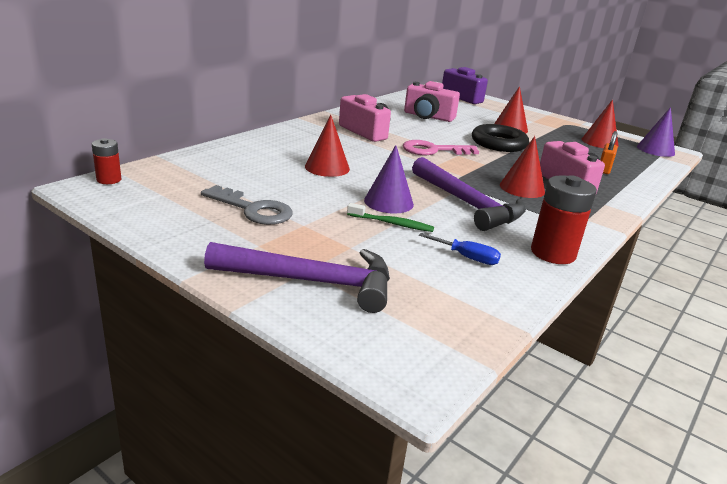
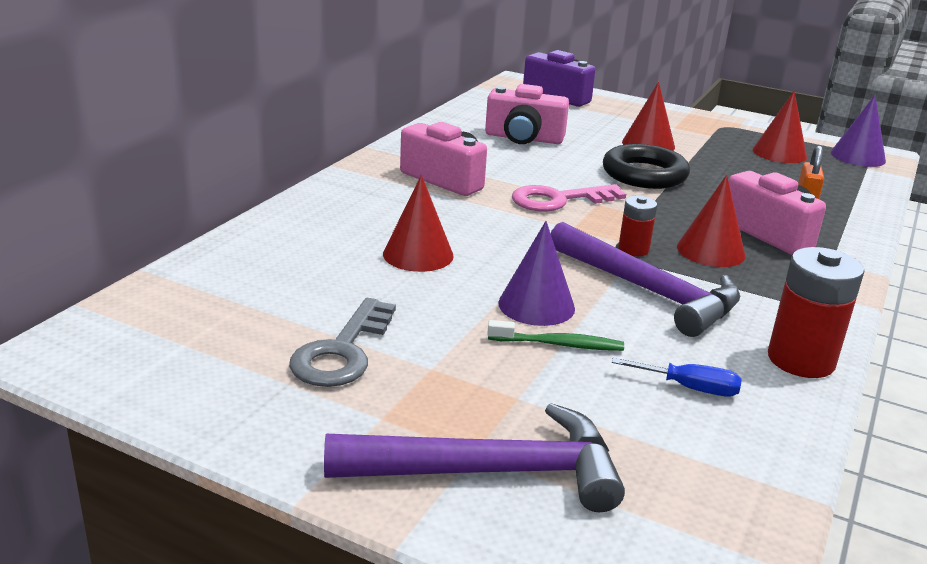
camera: 10 degrees left, 0 degrees up
(109, 180) = (87, 329): red battery -> red battery (633, 249)
(253, 209) = (342, 351): grey key -> grey key turned 90 degrees clockwise

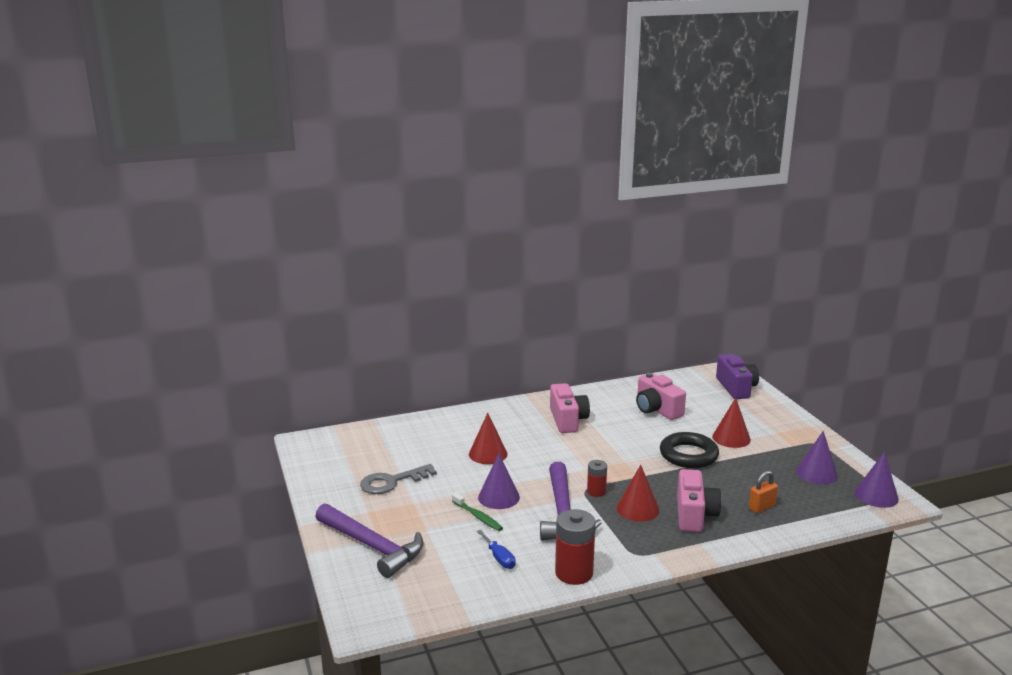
camera: 45 degrees right, 5 degrees down
(559, 200) = (607, 452): pink key -> none
(779, 153) = (816, 473): red cone -> purple cone

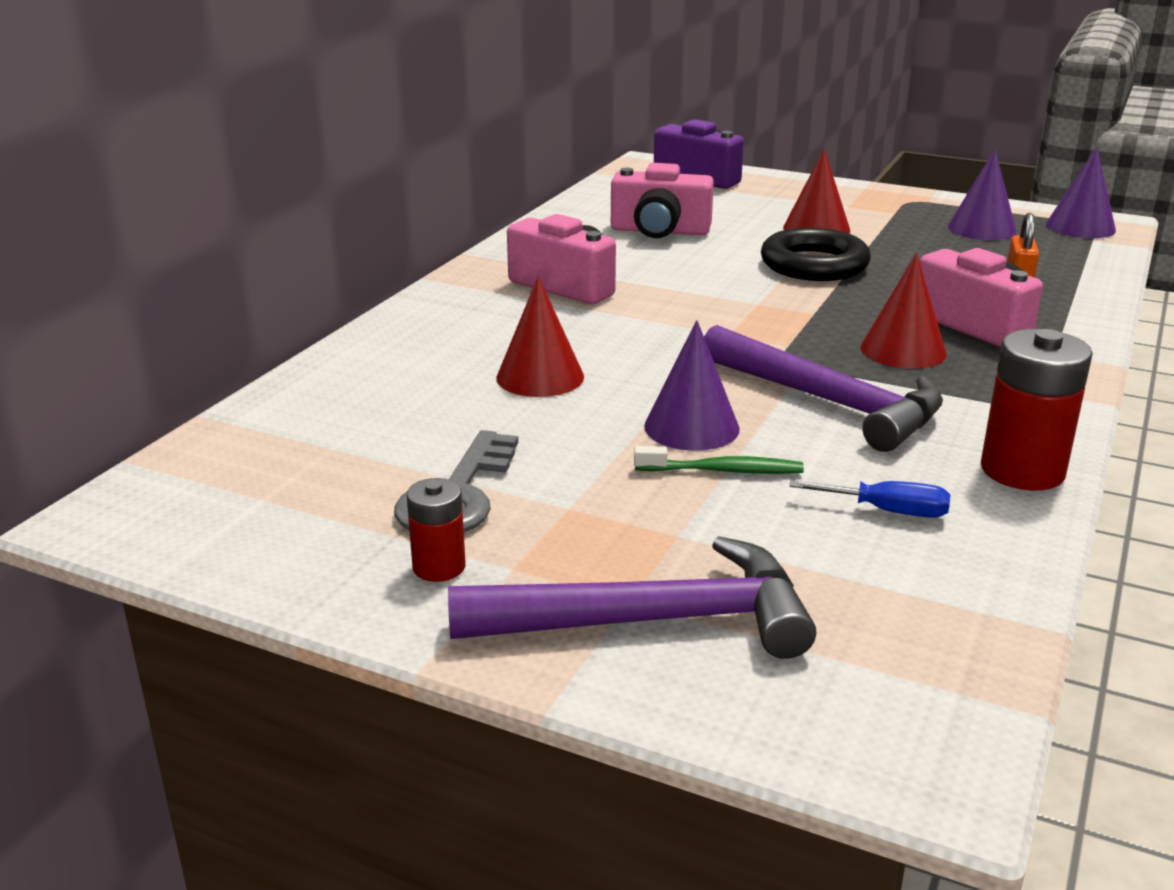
camera: 45 degrees left, 5 degrees up
(596, 492) = (807, 354): red battery -> red battery (439, 567)

